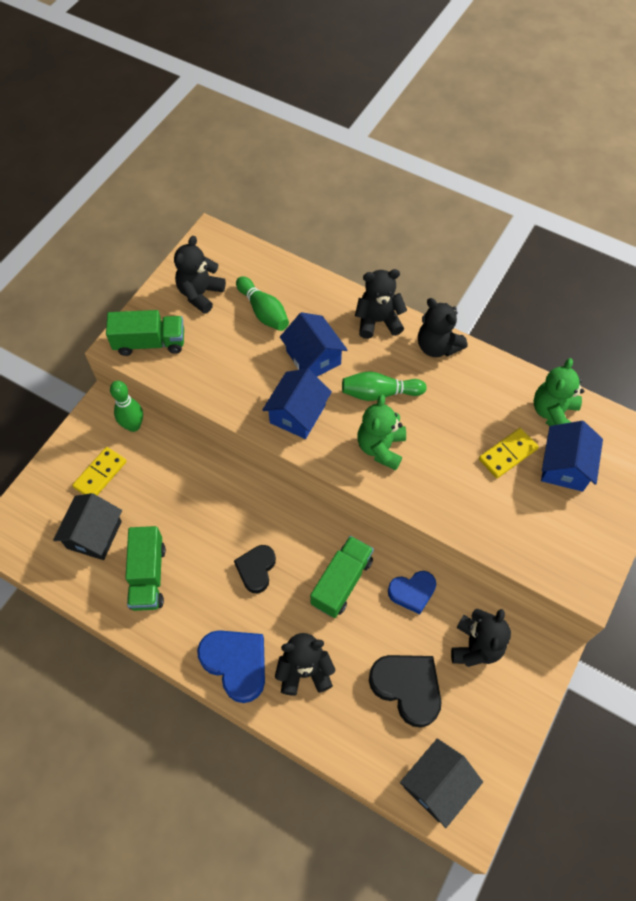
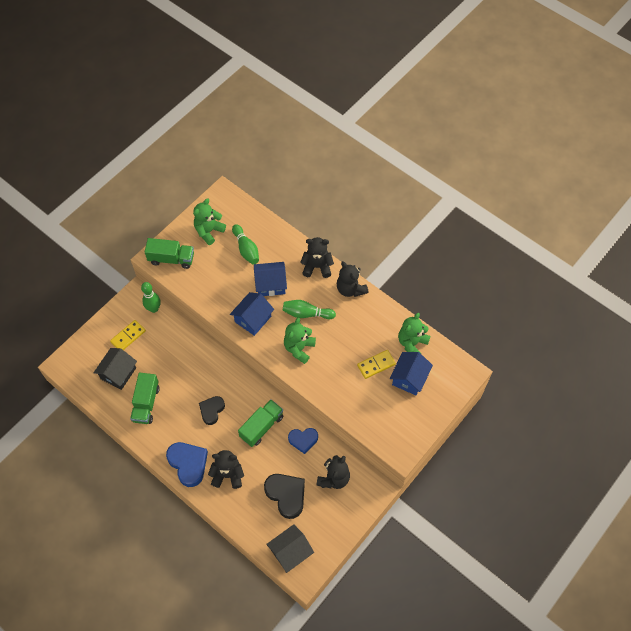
camera: 10 degrees right, 0 degrees up
(200, 294) = (209, 231): black teddy bear -> green teddy bear
(313, 357) = (271, 284): blue house -> blue house turned 75 degrees counterclockwise

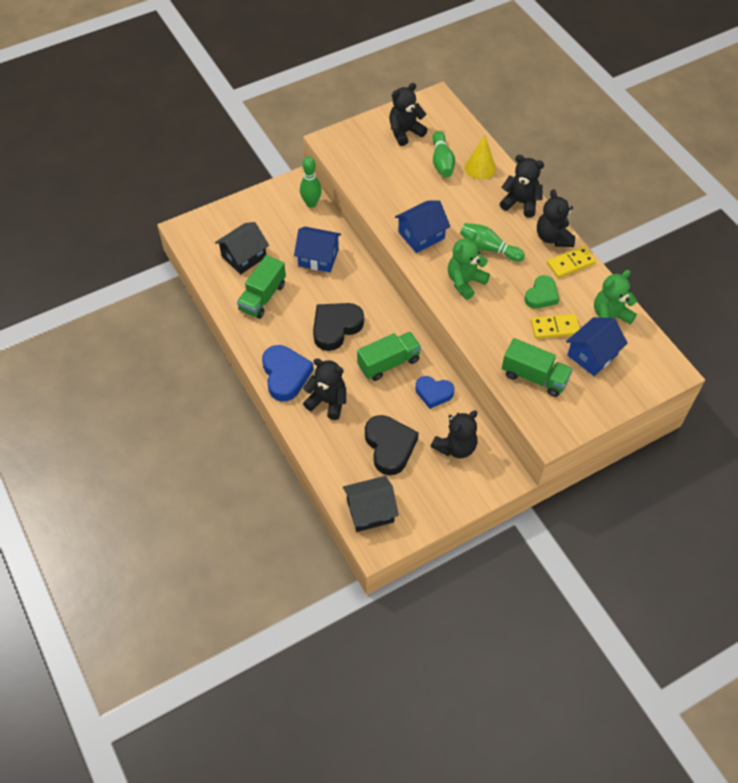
camera: 20 degrees right, 5 degrees down
(128, 336) = (270, 223): yellow domino -> yellow domino (570, 264)
(171, 259) = (350, 148): green truck -> green truck (534, 377)
(209, 231) = (405, 132): green teddy bear -> black teddy bear
(211, 410) = (336, 327): black heart -> black heart, size x1.54
(271, 284) = (457, 206): blue house -> blue house (318, 257)
(276, 245) = (480, 168): none -> yellow cone
(358, 341) = (541, 295): none -> green heart

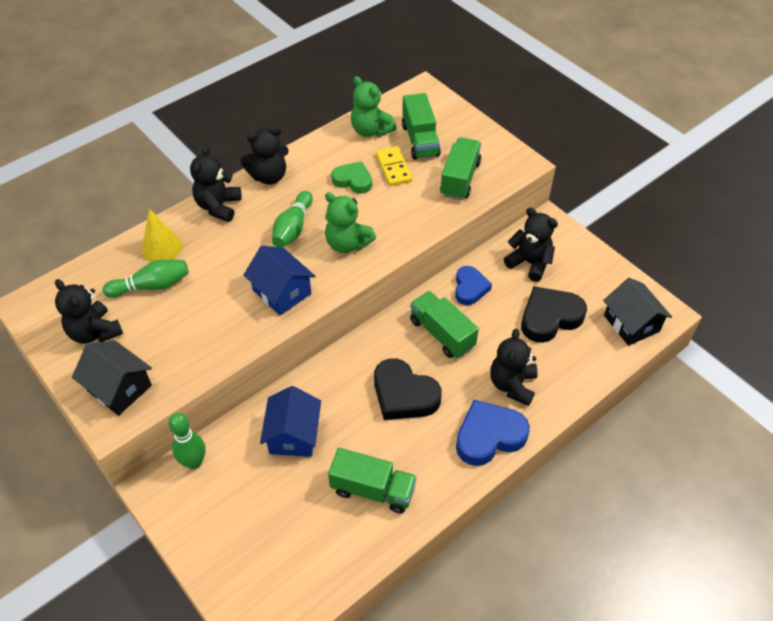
camera: 100 degrees left, 5 degrees down
(244, 257) = (304, 531): black house -> black house (119, 388)
(570, 264) = (304, 161): yellow domino -> none
(592, 355) = (420, 140): blue house -> green truck

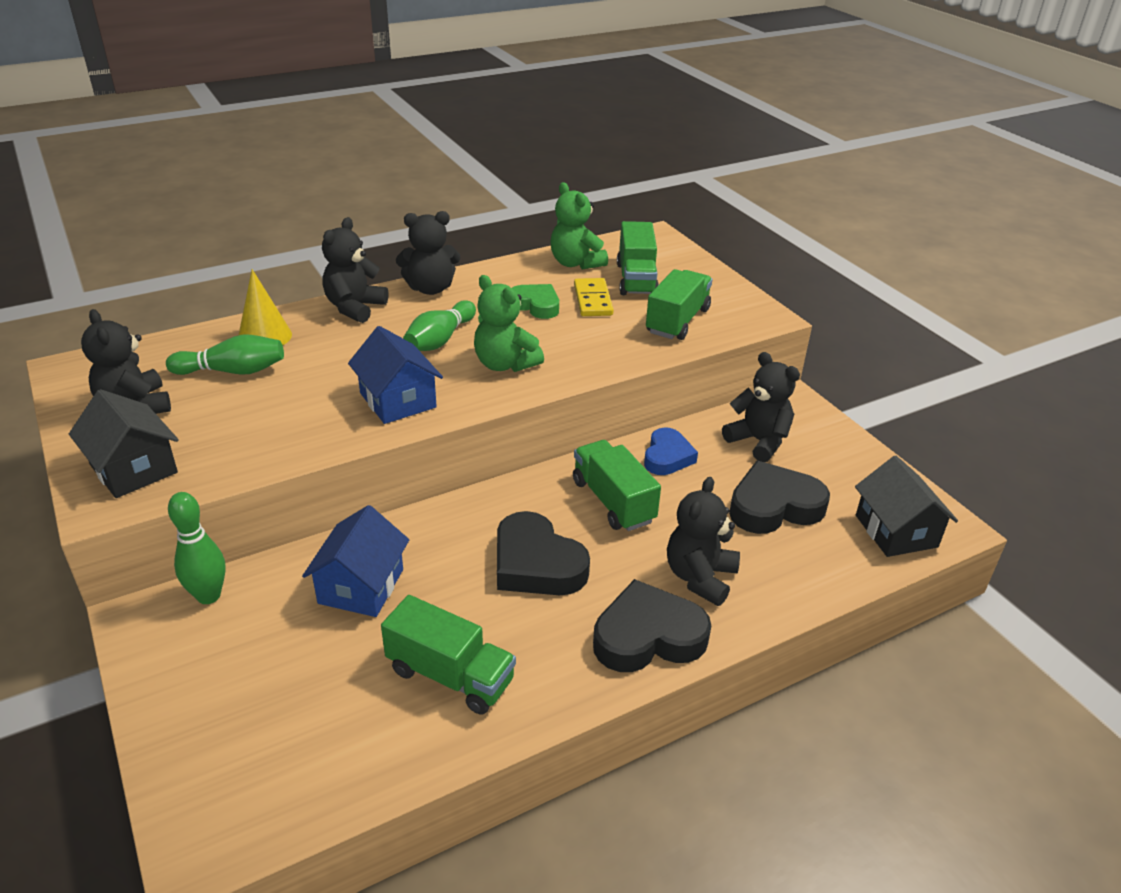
camera: 10 degrees right, 15 degrees down
(489, 436) = (648, 636): blue heart -> black heart

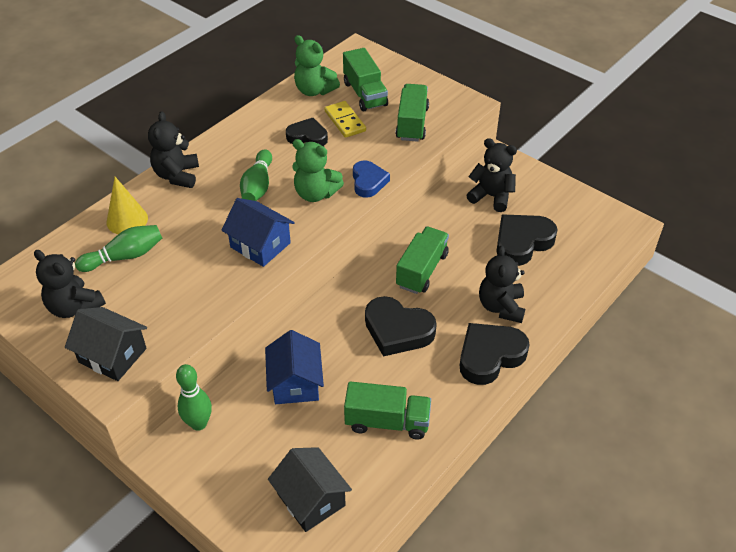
camera: 20 degrees left, 10 degrees up
(430, 288) = (222, 142): black teddy bear -> none
(536, 305) = (307, 137): green heart -> black heart
(613, 501) = (422, 270): green truck -> green truck turned 75 degrees clockwise
(667, 457) = (439, 226): blue heart -> blue heart (368, 182)
(896, 531) = (600, 237): black house -> black house (311, 499)

